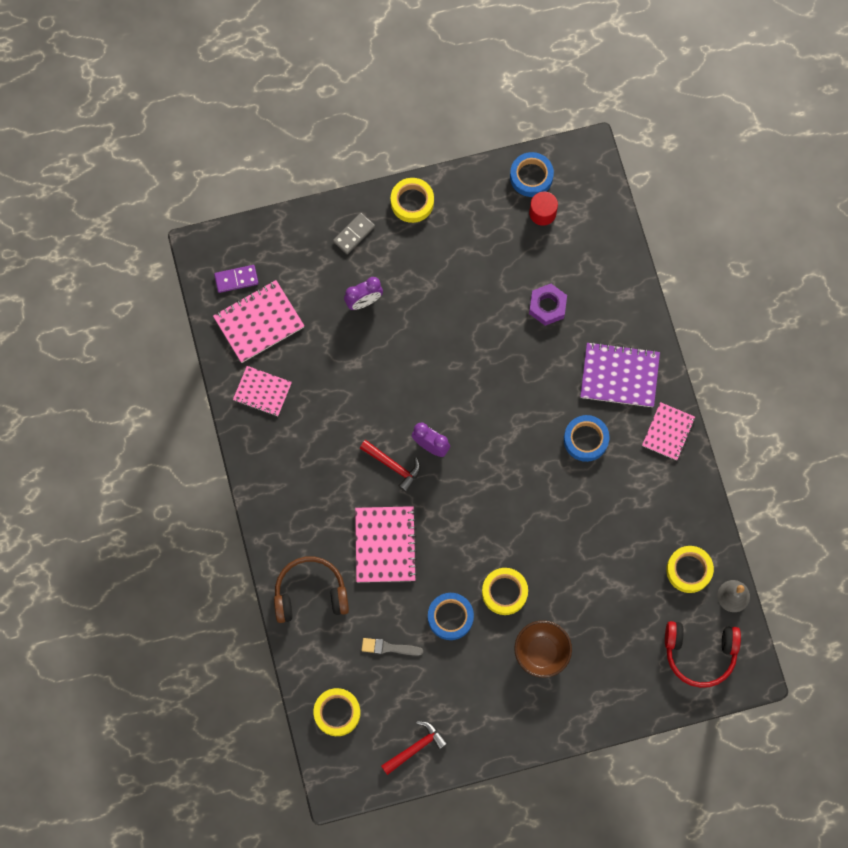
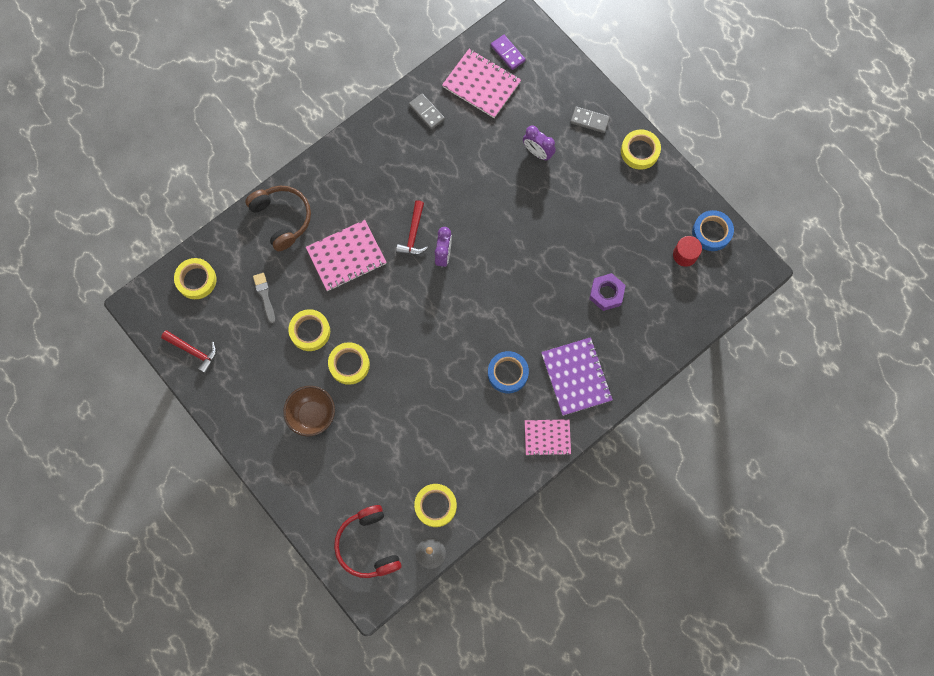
camera: 65 degrees right, 0 degrees up
(262, 392) = (427, 112): pink notebook -> grey domino
(450, 617) = (310, 331): blue tape -> yellow tape

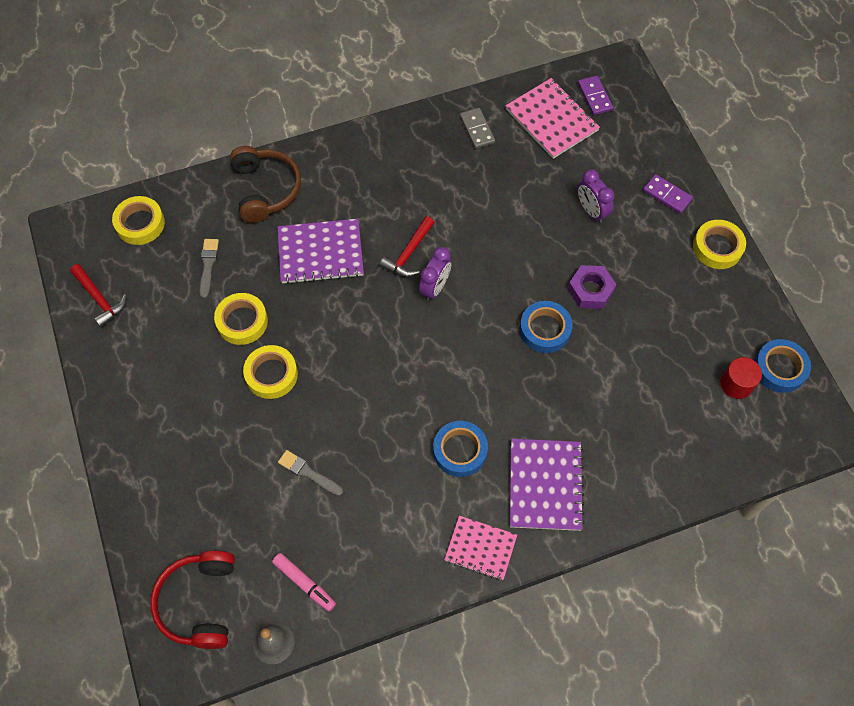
camera: 20 degrees right, 10 degrees down
(312, 415) = (202, 418): brown bowl -> none
(346, 256) = (320, 253): pink notebook -> purple notebook
(406, 427) = (308, 473): none -> grey brush
(435, 506) = (304, 583): yellow tape -> pink marker
(536, 260) = (545, 330): none -> blue tape
(589, 120) = (667, 195): grey domino -> purple domino
(606, 293) = (619, 397): purple nut -> purple nut (590, 290)

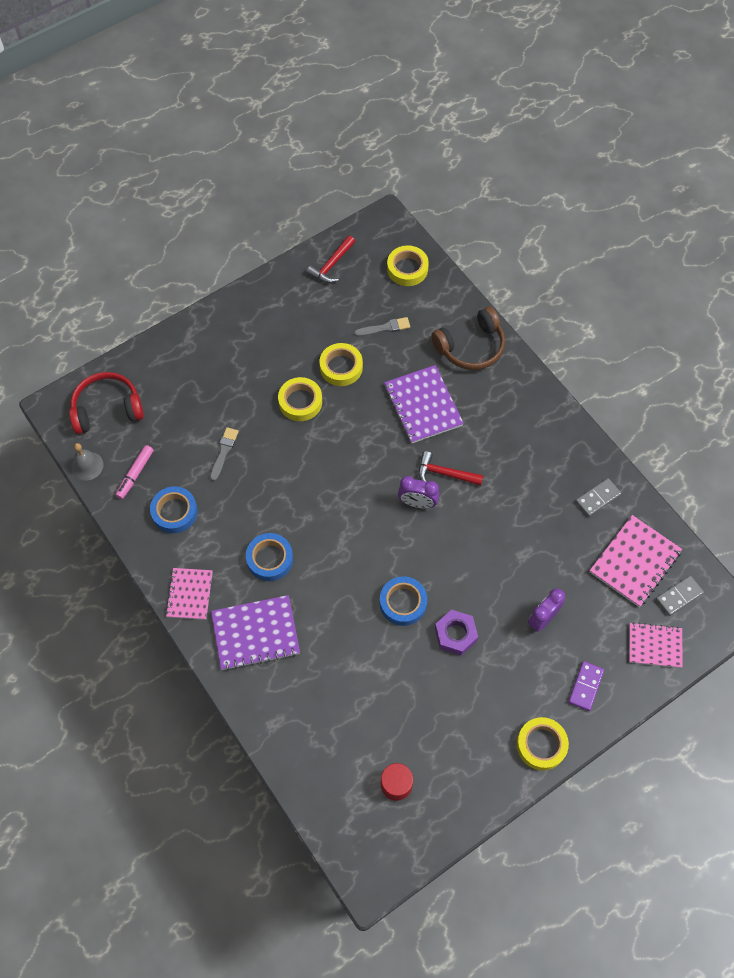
camera: 75 degrees right, 0 degrees up
(595, 97) = (679, 596): purple domino -> grey domino
(638, 130) = (654, 645): none -> pink notebook
(779, 368) = (424, 824): blue tape -> blue tape (174, 512)

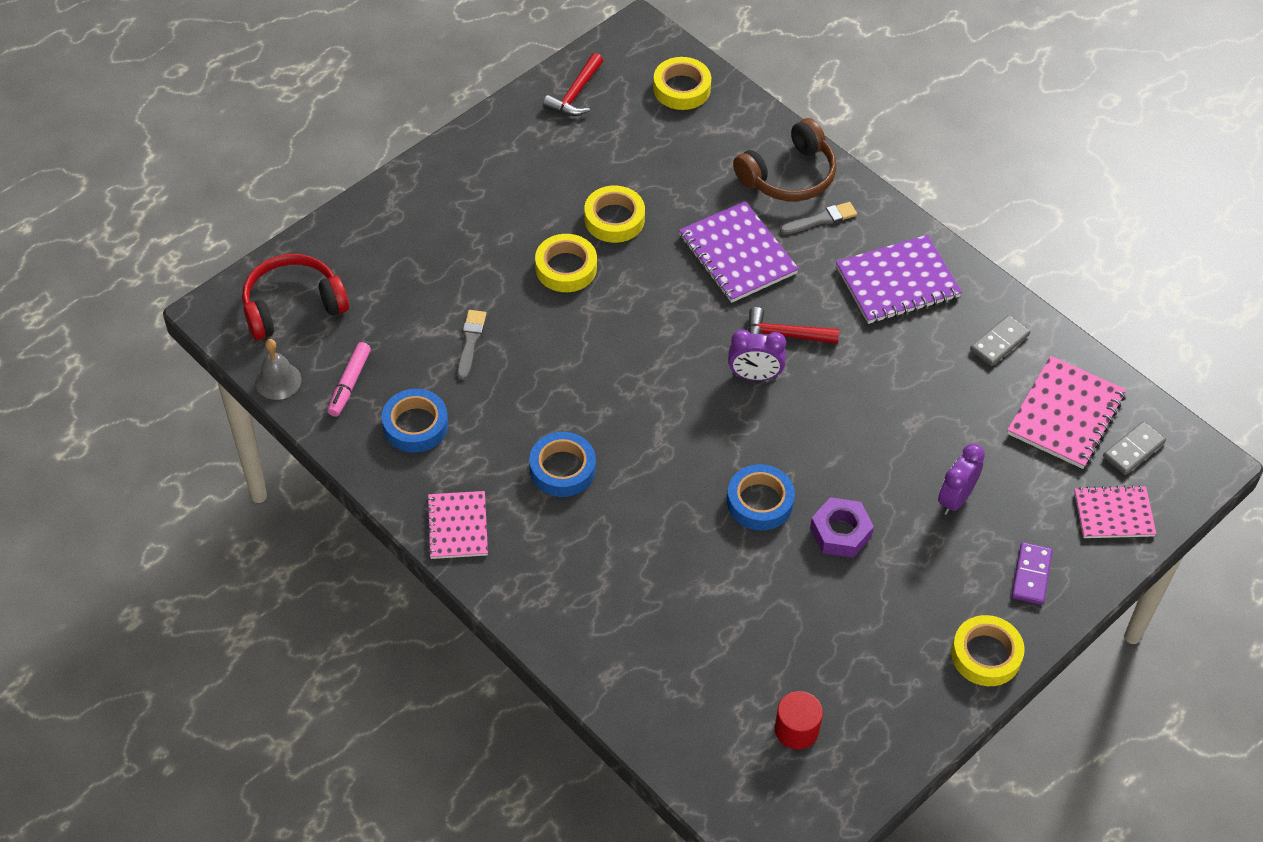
camera: 10 degrees left, 10 degrees down
(255, 634) = (561, 565): purple notebook -> purple notebook (897, 282)
(385, 328) = (665, 164): grey brush -> grey brush (821, 219)

